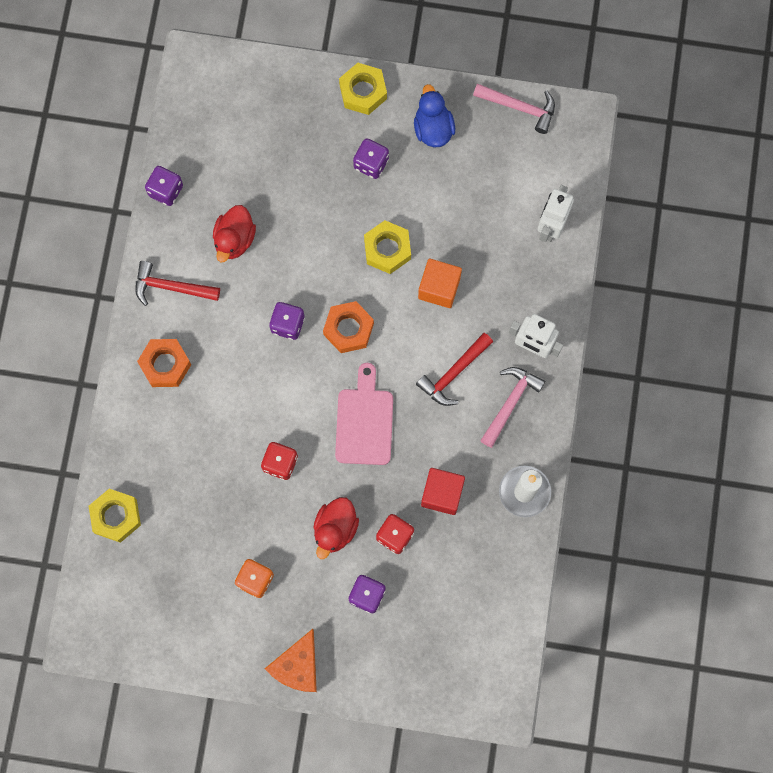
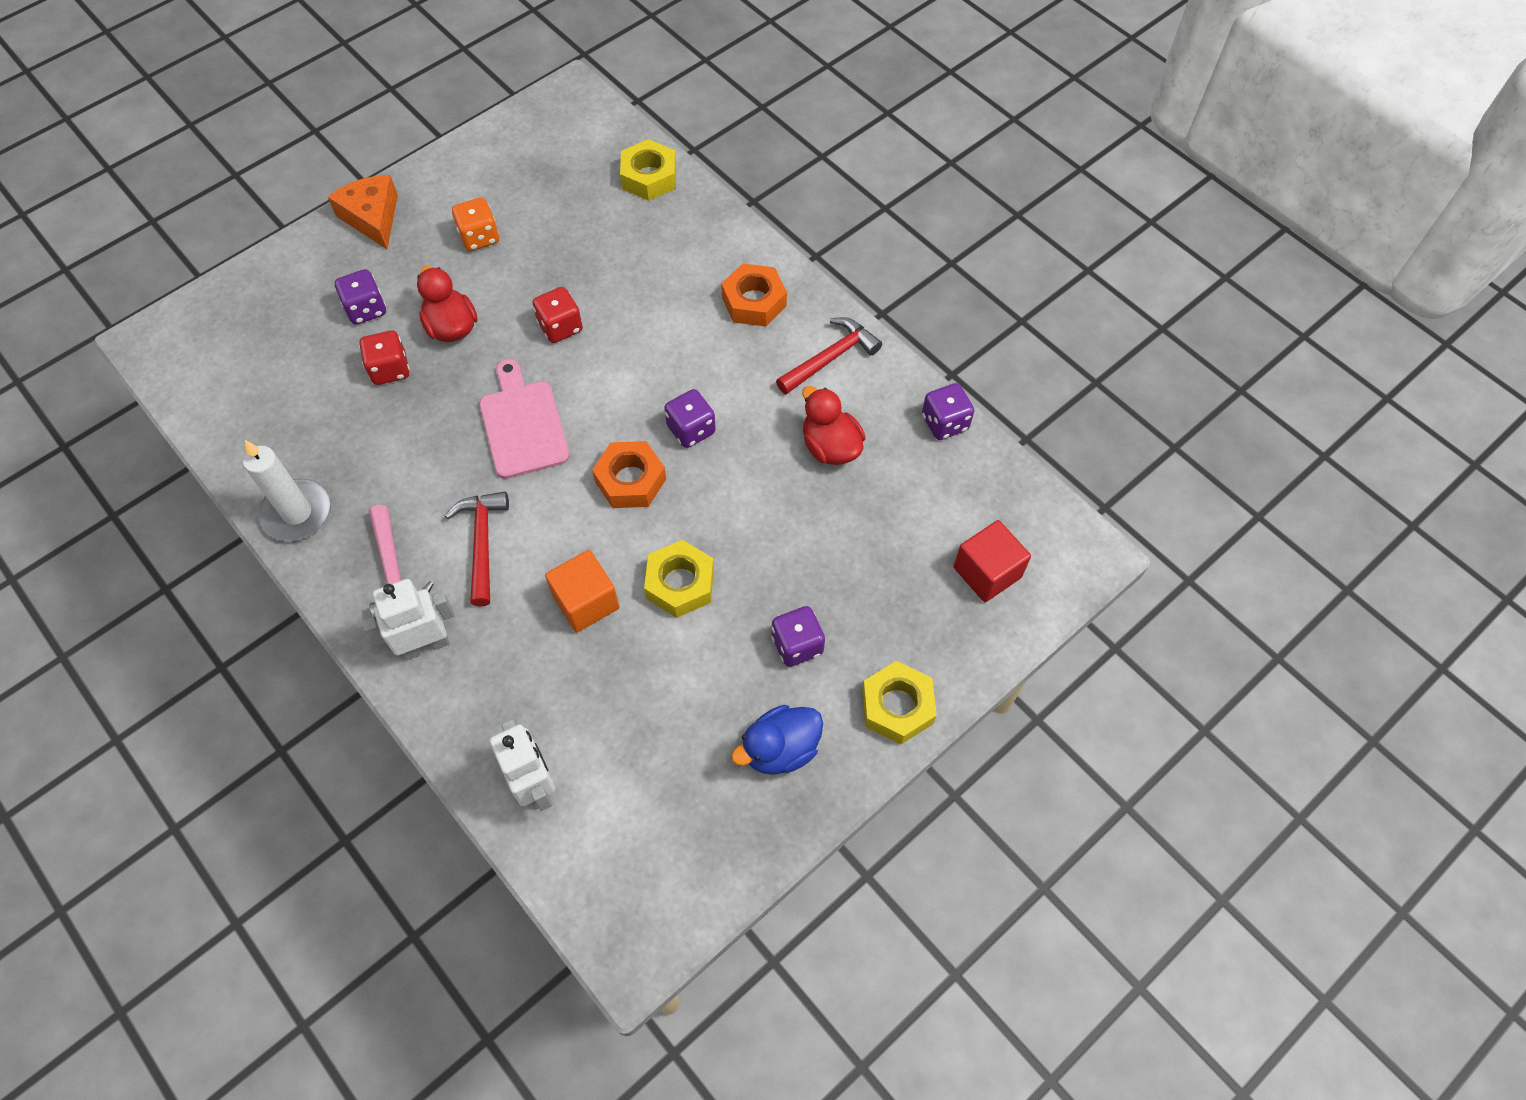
camera: 130 degrees right, 15 degrees down
(364, 421) = (522, 424): pink cutting board -> pink cutting board turned 150 degrees counterclockwise
(433, 129) = (780, 749): blue duck -> blue duck turned 120 degrees clockwise
(442, 494) = (380, 438): red cube -> red cube (987, 572)
(519, 107) = (717, 880): pink hammer -> none

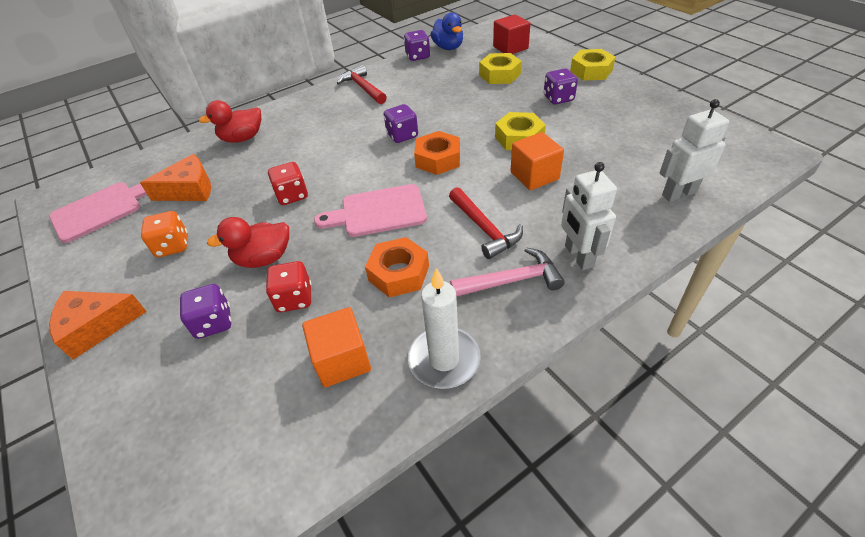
camera: 80 degrees left, 15 degrees down
(308, 426) = (342, 360): none -> orange cube
(482, 543) = (484, 229): red hammer -> red hammer turned 120 degrees counterclockwise
(546, 148) = (101, 210): none -> pink cutting board
(578, 218) = (189, 190): none -> orange cheese
(649, 177) = (172, 156): yellow nut -> yellow nut (499, 75)
(754, 301) = (309, 113): orange nut -> orange nut (399, 273)
(780, 749) = (625, 103): blue duck -> blue duck (448, 47)
(830, 447) = (426, 88): red duck -> red duck (242, 138)

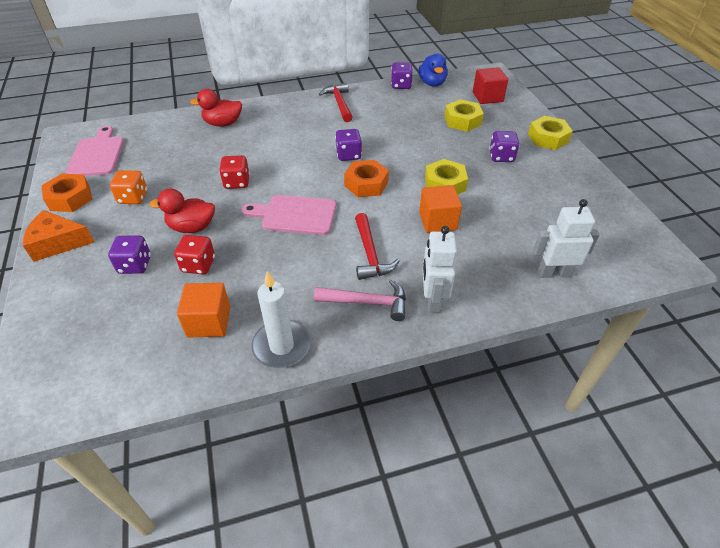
camera: 15 degrees right, 0 degrees up
(101, 210) = (97, 154): pink cutting board -> pink cutting board turned 75 degrees counterclockwise
(189, 190) = (165, 156): orange cheese -> none
(399, 273) = (284, 269): orange nut -> orange nut (70, 198)

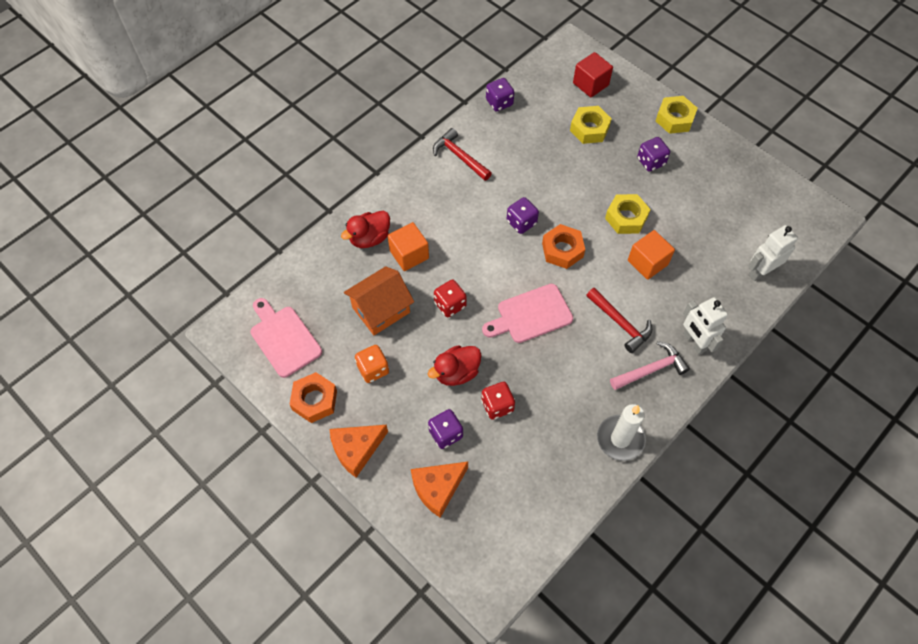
camera: 30 degrees left, 15 degrees up
(82, 301) = (438, 488): none -> orange cheese
(182, 165) = (381, 310): none -> orange house
(209, 322) = (552, 449): orange cube -> orange cube (409, 254)
(432, 83) = (526, 86): blue duck -> none

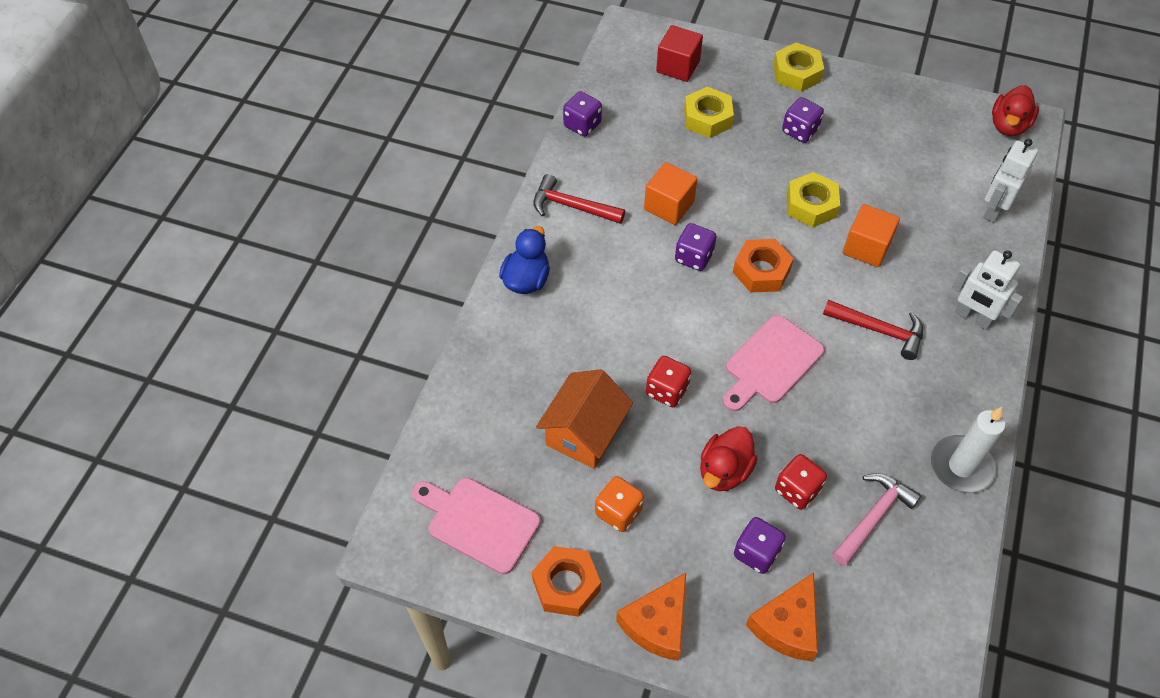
camera: 25 degrees left, 5 degrees down
(369, 238) = (517, 349): red duck -> red duck (1008, 126)
(401, 195) = (526, 280): none -> blue duck
(409, 254) = (579, 349): orange cube -> orange cube (669, 206)
(651, 369) = (945, 369): pink hammer -> pink hammer (873, 517)

